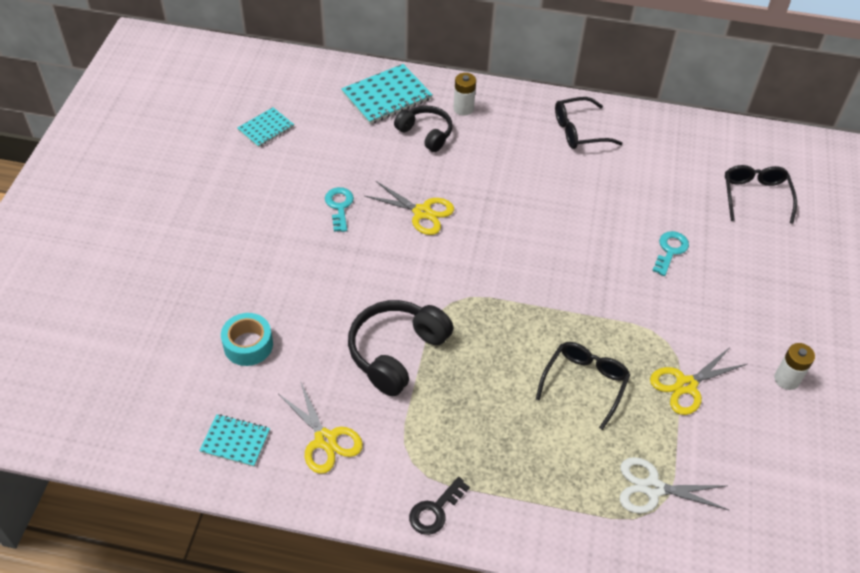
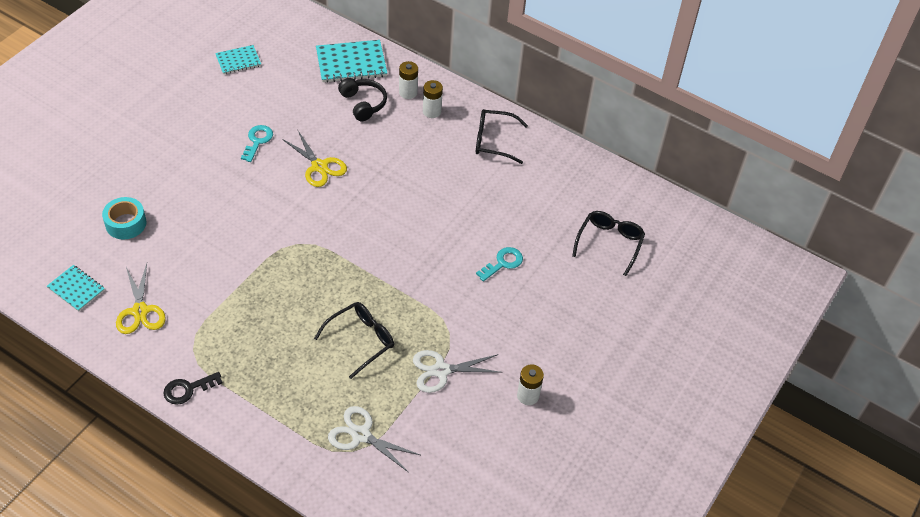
camera: 20 degrees right, 0 degrees up
(396, 352) = (231, 267): black headphones -> none
(499, 120) = (431, 111): none -> white battery
(686, 385) = (441, 370): yellow scissors -> white scissors

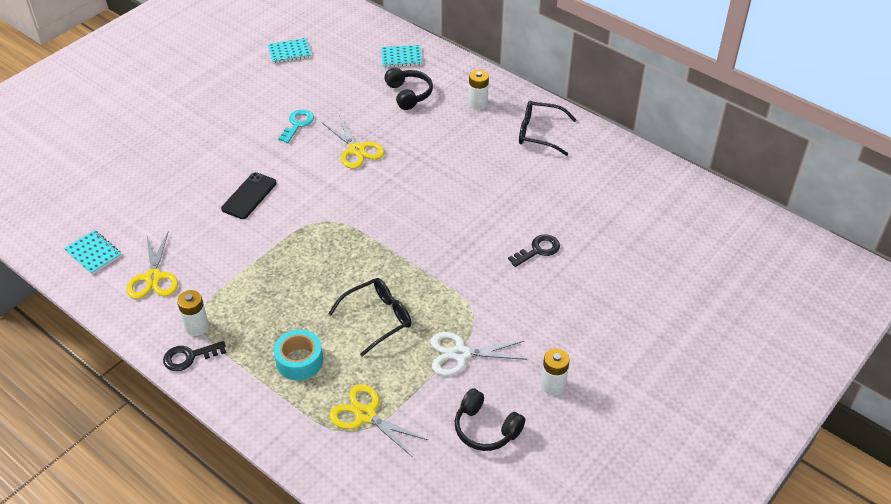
camera: 10 degrees right, 5 degrees down
(126, 223) = (154, 194): turquoise tape -> turquoise tape (299, 361)
(220, 220) = (249, 196): none -> black phone
(351, 63) = (401, 57): turquoise notebook -> turquoise notebook, size x0.60
(361, 435) = (366, 415): white scissors -> yellow scissors
(408, 92) = (455, 85): white battery -> white battery (197, 327)
(471, 441) = (486, 429): none -> black headphones
(503, 263) = (538, 250): turquoise key -> black key
(609, 243) = (655, 236): black glasses -> none

